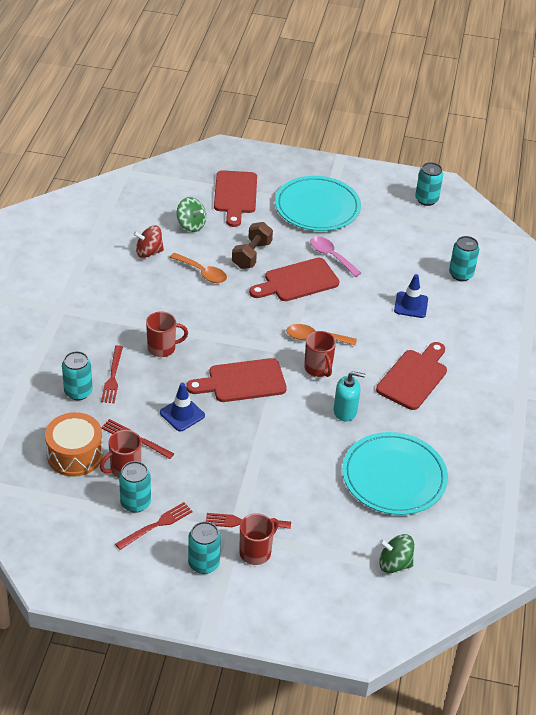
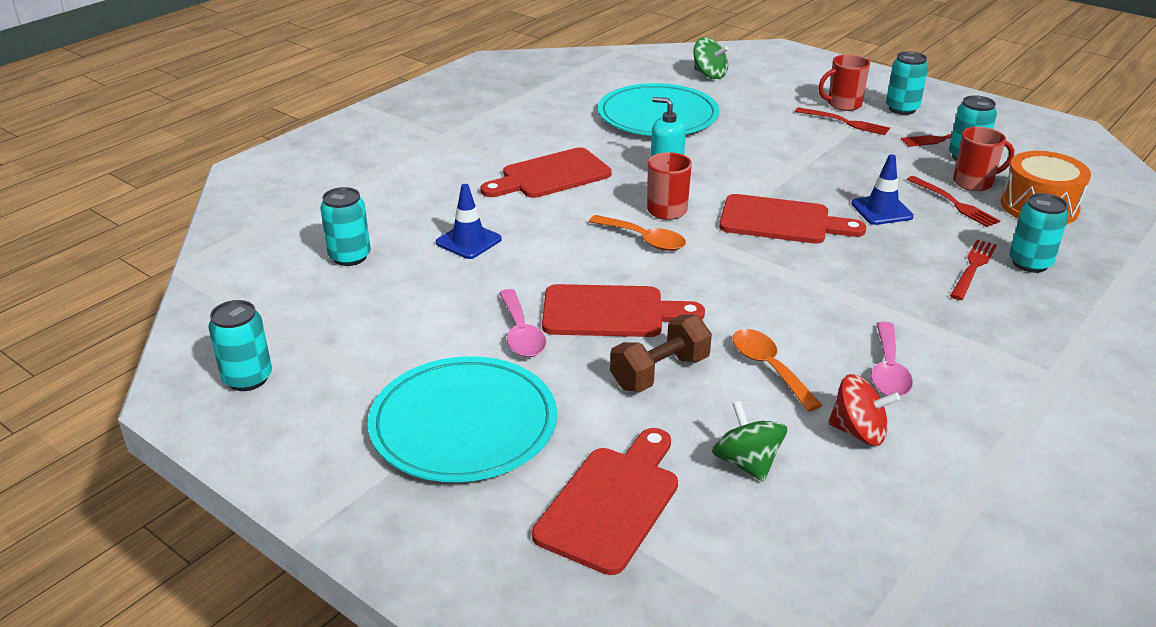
camera: 150 degrees left, 10 degrees down
(144, 288) = (888, 370): none -> pink spoon
(162, 348) = (884, 281): red mug -> none

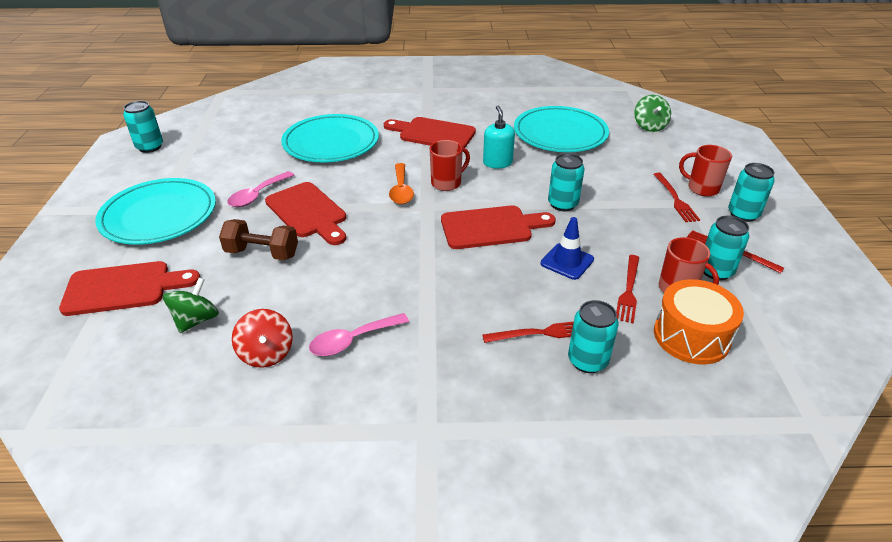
camera: 50 degrees right, 5 degrees up
(350, 257) = (278, 122): turquoise can -> turquoise can (562, 204)
(468, 241) = (331, 142): blue traffic cone -> turquoise plate
(769, 368) = (306, 290): orange spoon -> none
(781, 221) = (491, 227): red cutting board -> red cutting board turned 75 degrees counterclockwise

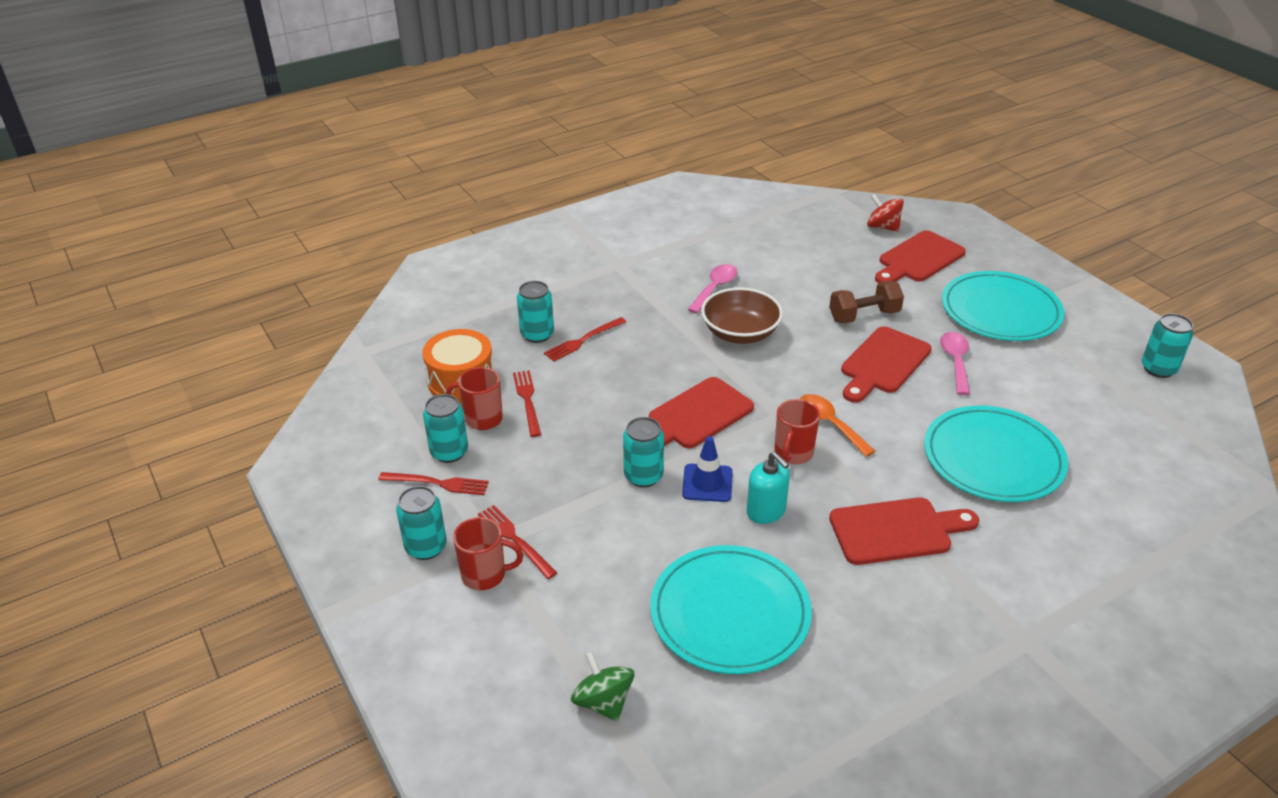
camera: 150 degrees right, 0 degrees up
(196, 320) = (835, 261): green spinning top -> none
(266, 353) = (761, 262): red spinning top -> red spinning top (883, 227)
(308, 212) = (883, 363): red cutting board -> red cutting board turned 75 degrees counterclockwise
(384, 280) = (740, 333): none -> brown bowl
(567, 261) = (598, 408): blue traffic cone -> blue traffic cone (707, 483)

